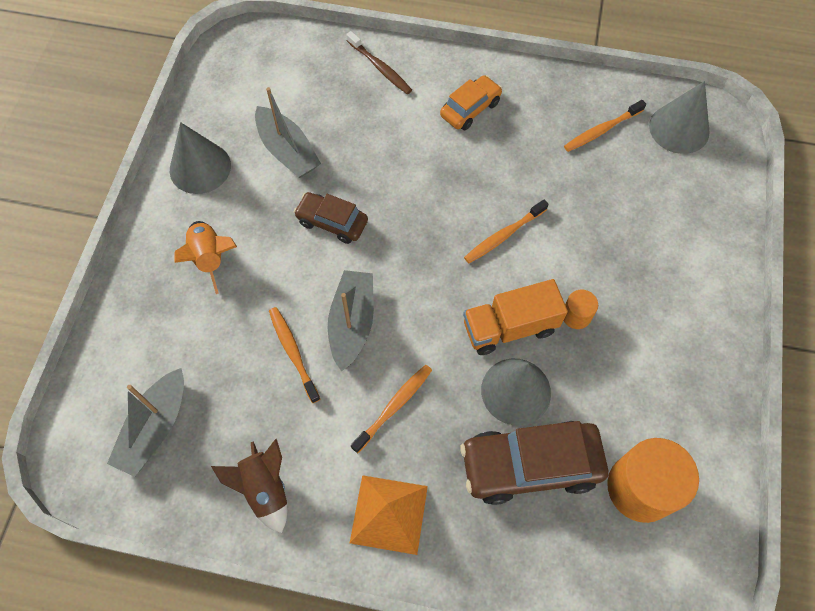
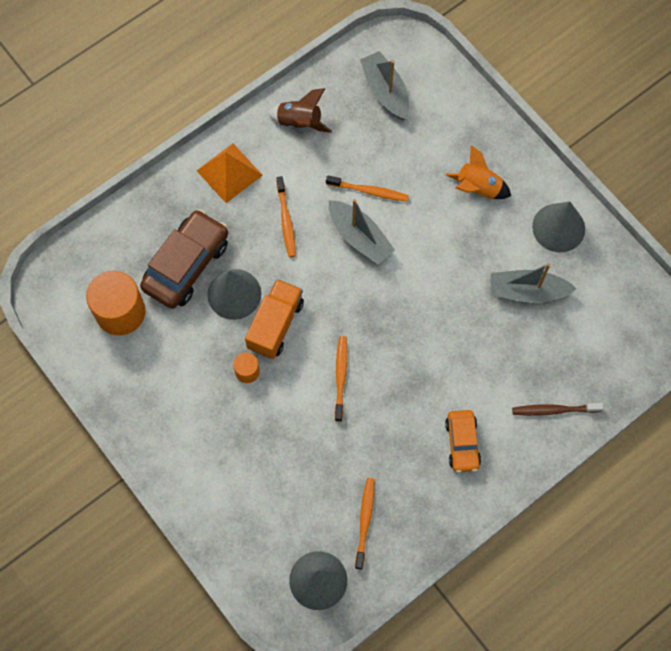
camera: 130 degrees right, 5 degrees up
(332, 222) = (443, 278): brown car -> none

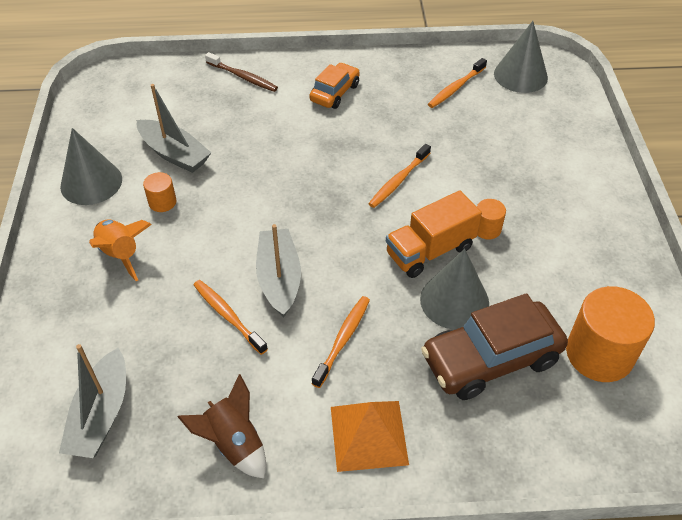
camera: 145 degrees left, 20 degrees down
(492, 244) = (162, 202): none -> orange cylinder

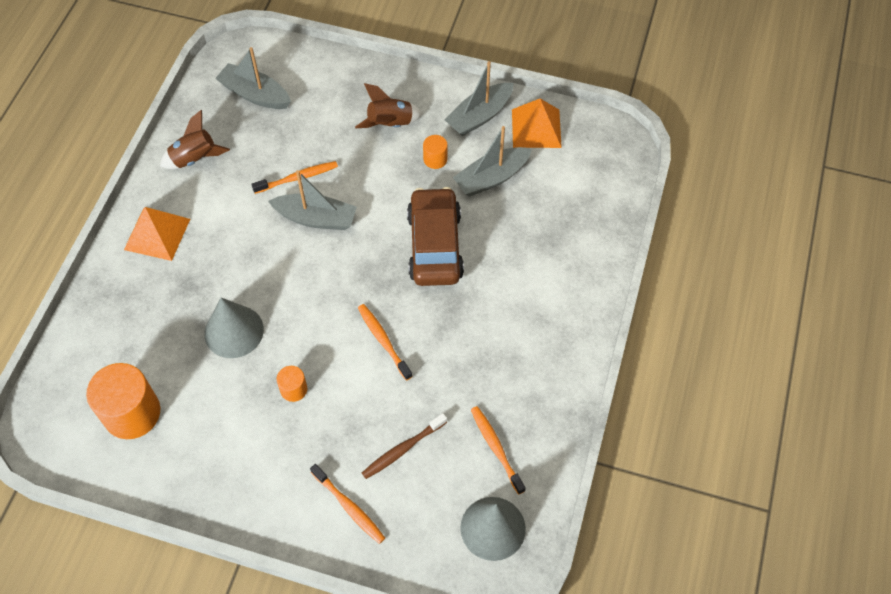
camera: 110 degrees right, 10 degrees up
(91, 182) = (479, 116): grey cone -> grey boat
(98, 137) = (536, 128): none -> orange pyramid
(121, 254) = (390, 124): orange rocket -> brown rocket
(243, 77) = (585, 255): brown toothbrush -> brown toothbrush (402, 449)
(335, 93) = (530, 329): orange car -> none
(343, 340) = (239, 243): orange toothbrush -> orange toothbrush (349, 507)
(430, 251) = (292, 334): orange truck -> none
(491, 359) = (170, 334): brown car -> brown car (435, 245)

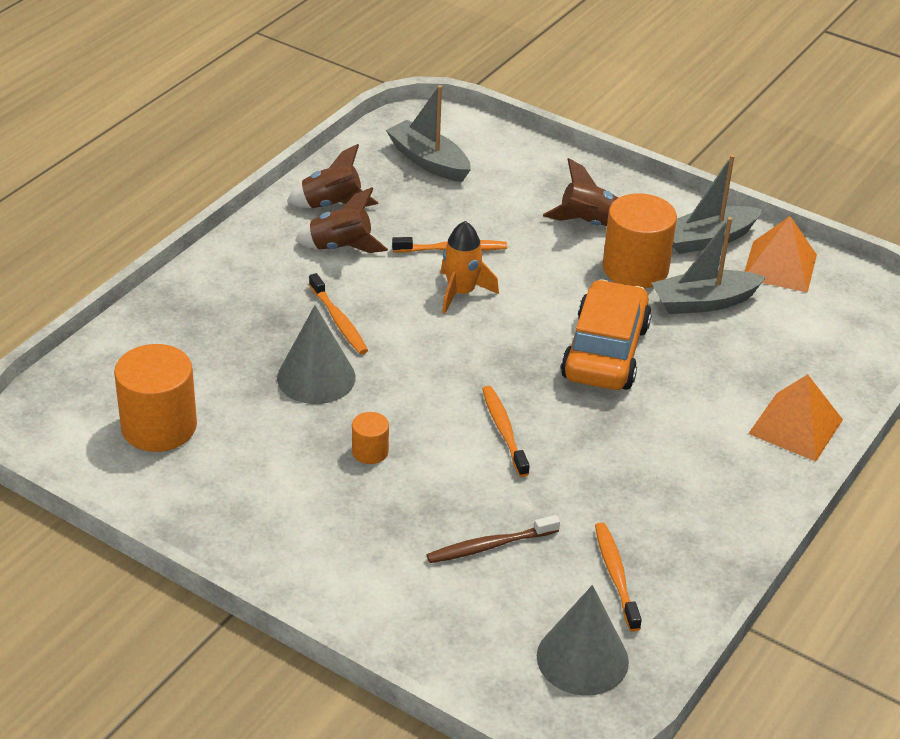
camera: 15 degrees right, 20 degrees down
(157, 234) = (258, 264): orange pyramid -> orange pyramid (796, 426)
(214, 199) = (341, 247): none -> brown rocket
(316, 218) = (461, 292): grey boat -> orange rocket
(349, 507) = (397, 587): orange toothbrush -> orange toothbrush (338, 321)
(435, 159) = (635, 268): orange cylinder -> orange cylinder, size x2.07
(435, 245) = (605, 352): brown car -> orange car

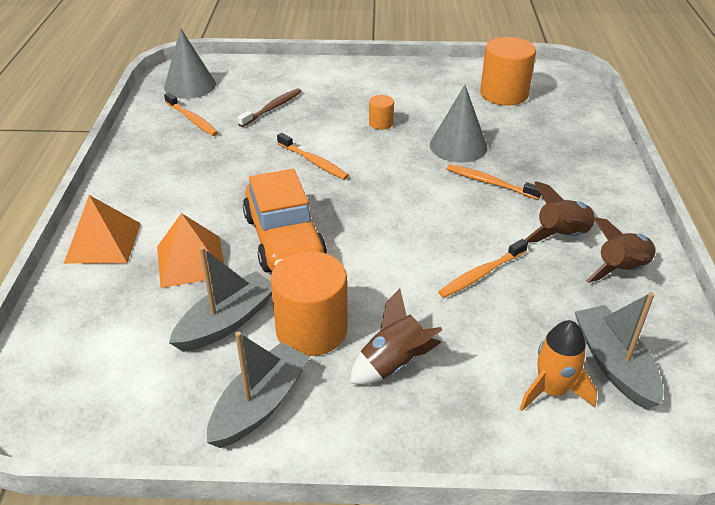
camera: 150 degrees right, 0 degrees up
(429, 161) = (614, 365): grey boat -> grey boat turned 120 degrees counterclockwise
(461, 292) = (433, 239): orange rocket -> orange rocket (552, 390)
(780, 266) = (165, 405): orange pyramid -> orange pyramid (191, 261)

